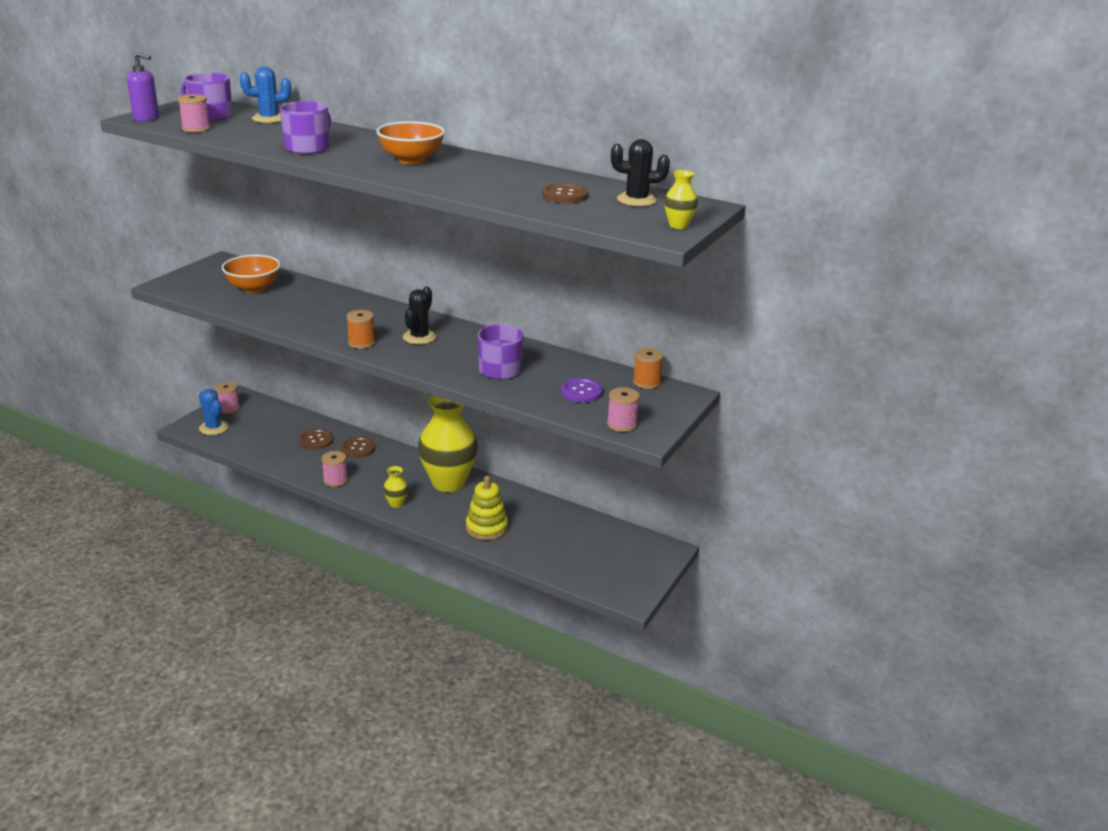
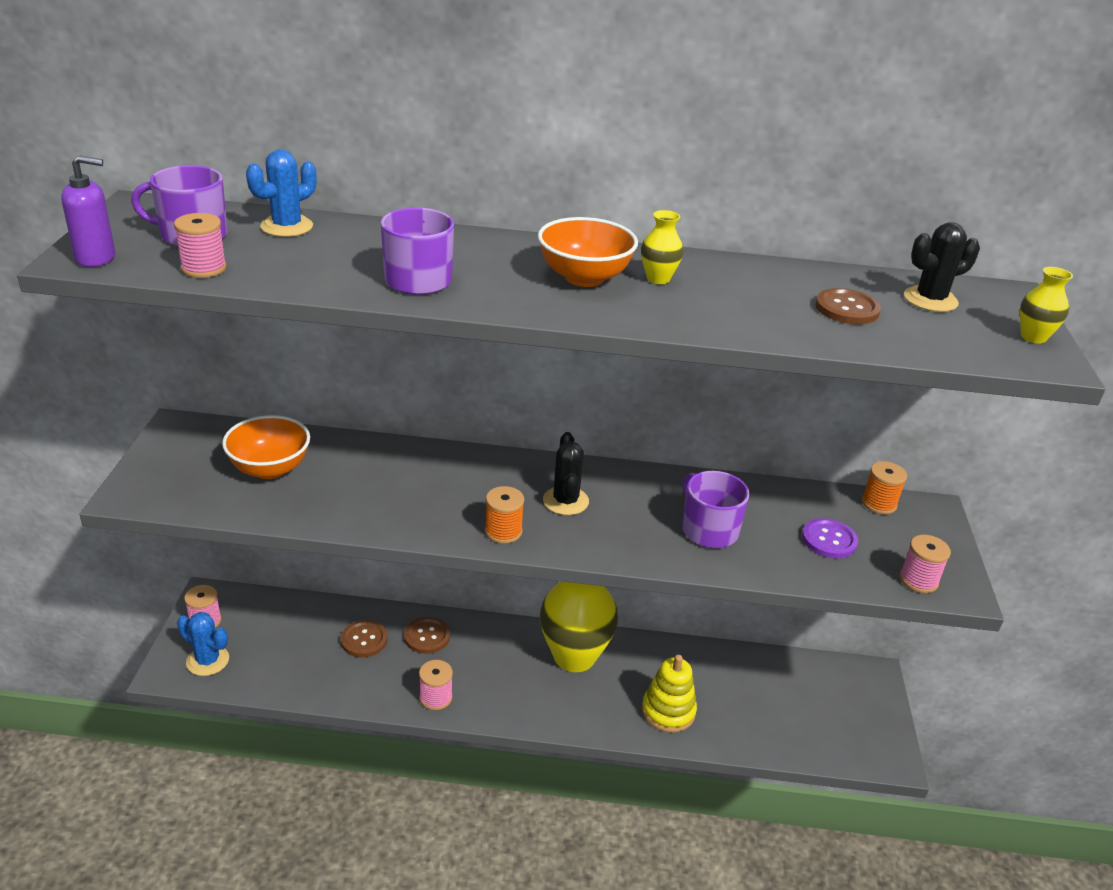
camera: 25 degrees left, 5 degrees up
(396, 503) = (537, 710): yellow vase -> yellow vase (658, 279)

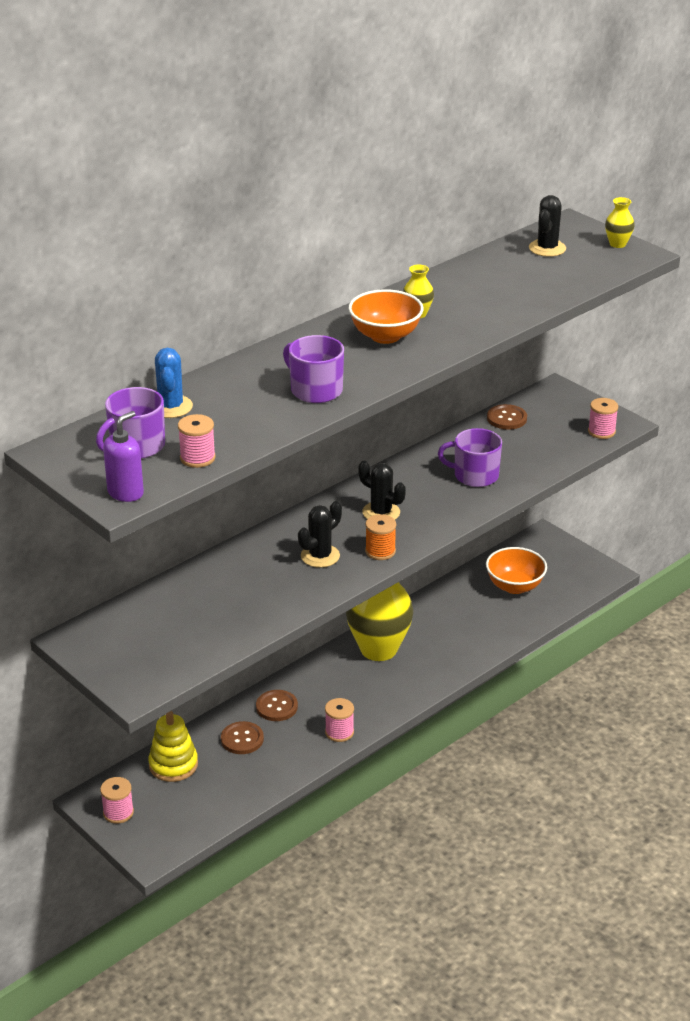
camera: 45 degrees left, 0 degrees up
(207, 660) = (165, 829): blue cactus -> none
(270, 469) = (186, 617): orange bowl -> orange bowl (514, 586)
(450, 498) = (320, 556): none -> black cactus
(668, 711) = (472, 637): yellow stacking toy -> yellow stacking toy (173, 765)
(829, 540) = (535, 439): purple button -> none
(847, 309) = (525, 277): brown button -> brown button (506, 418)
(879, 503) = (528, 403): orange spool -> none

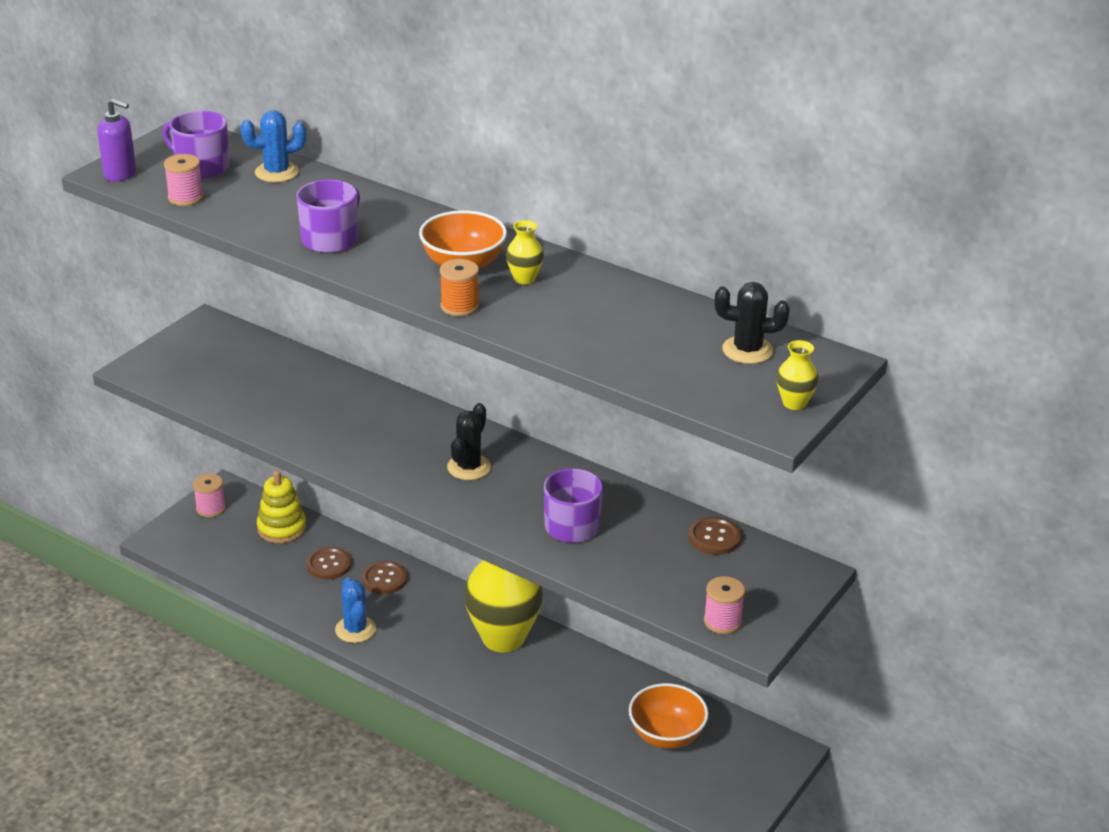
camera: 75 degrees right, 0 degrees up
(320, 556) = (374, 438): black cactus -> none
(339, 732) = (355, 629): pink spool -> blue cactus
(380, 551) = (394, 476): orange spool -> orange spool (459, 306)

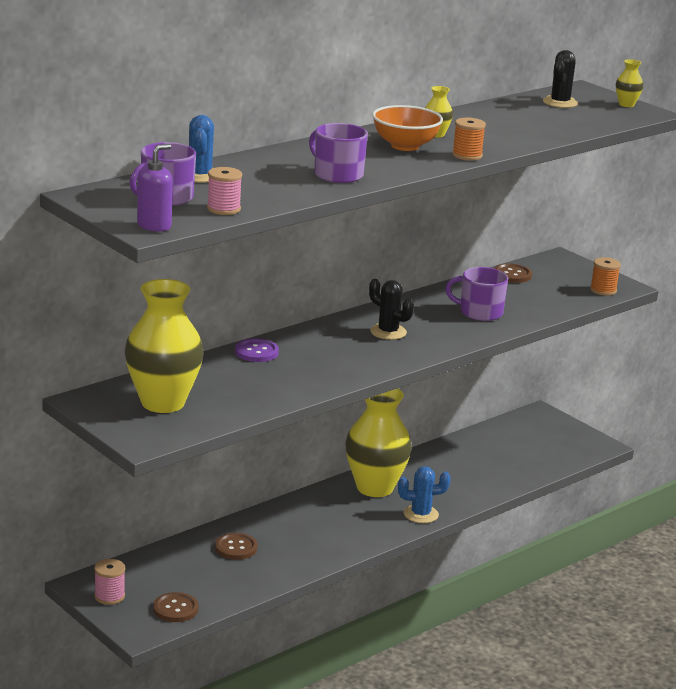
camera: 75 degrees left, 10 degrees down
(220, 363) = (163, 403): none -> yellow vase
(282, 528) = (166, 563): yellow stacking toy -> none
(355, 629) = (332, 549): blue cactus -> blue cactus (421, 514)
(364, 393) = (256, 352): none -> purple button
(384, 579) = (271, 525): brown button -> brown button (175, 609)
(666, 736) = (511, 449): orange bowl -> none
(722, 621) = (603, 290): pink spool -> orange spool

